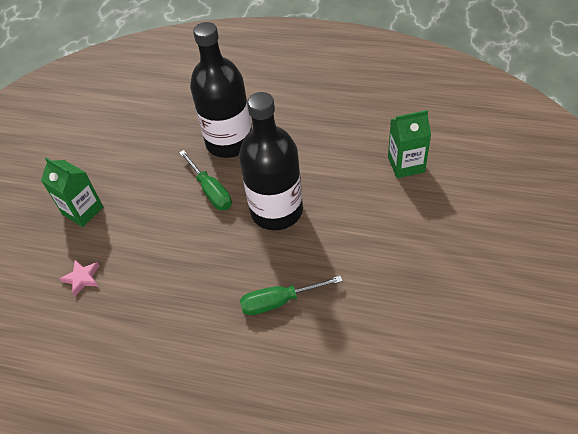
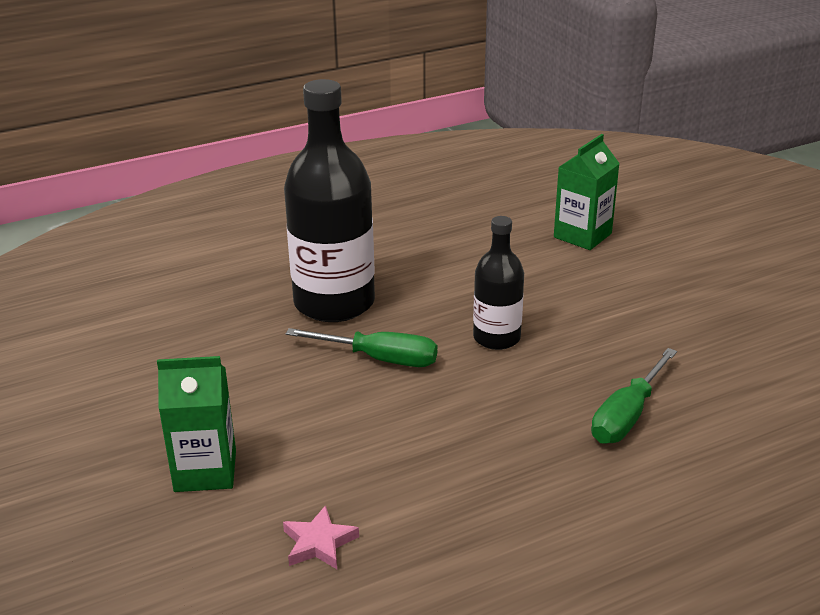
camera: 45 degrees left, 20 degrees down
(276, 211) = (496, 338): black bottle -> black bottle, size x0.56

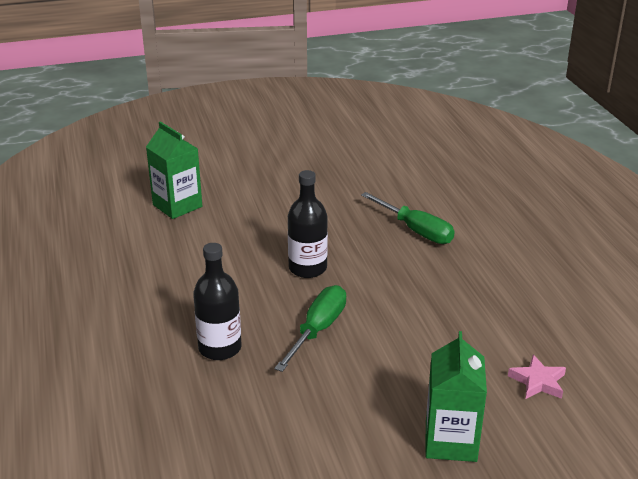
camera: 80 degrees left, 0 degrees up
(334, 303) = (220, 348): black bottle -> black bottle, size x0.56

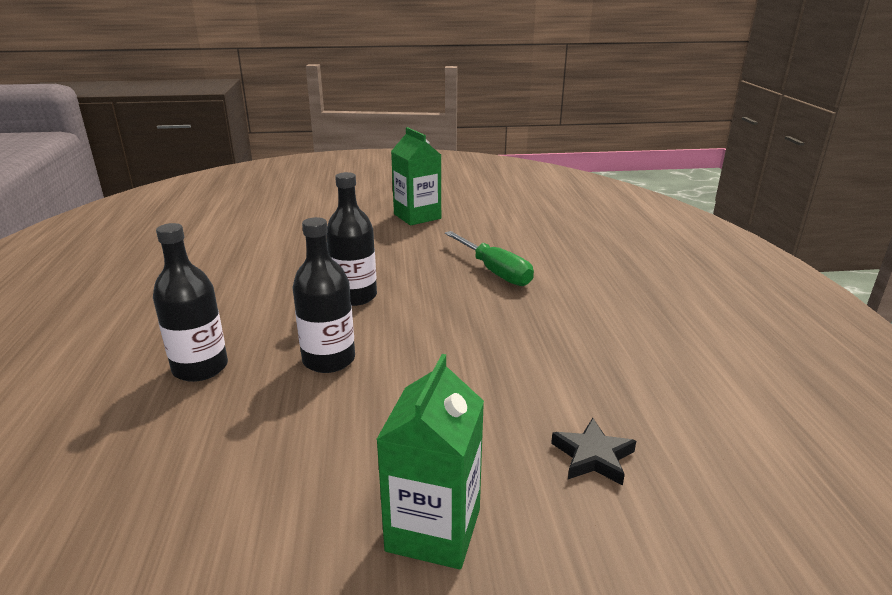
camera: 10 degrees right, 5 degrees down
(177, 206) = (256, 232): green carton -> green carton (417, 216)
(318, 330) = (329, 360): green screwdriver -> black bottle
(538, 381) = (593, 456): pink star -> black star

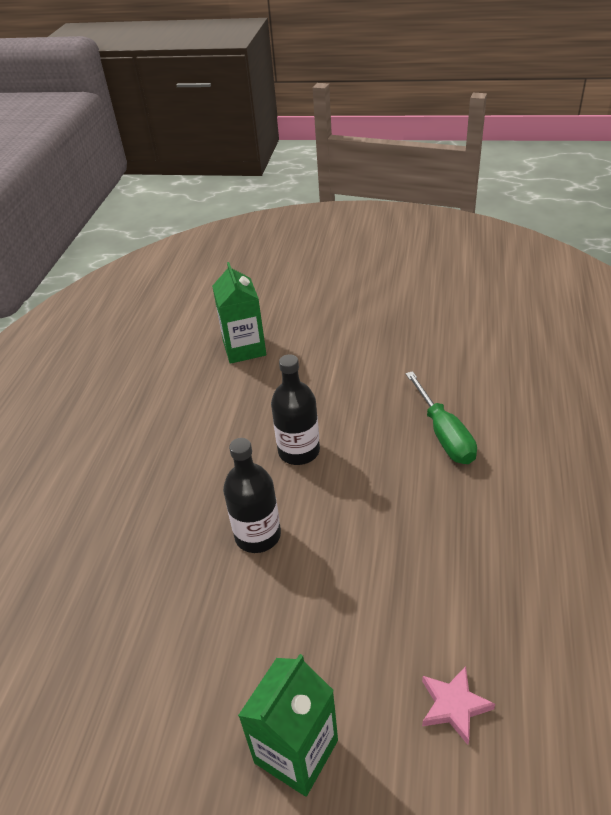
camera: 20 degrees right, 15 degrees up
(200, 368) = (153, 525): black bottle -> none
(417, 216) = (389, 331): green carton -> green carton (244, 348)
(593, 456) = (454, 706): black star -> pink star

